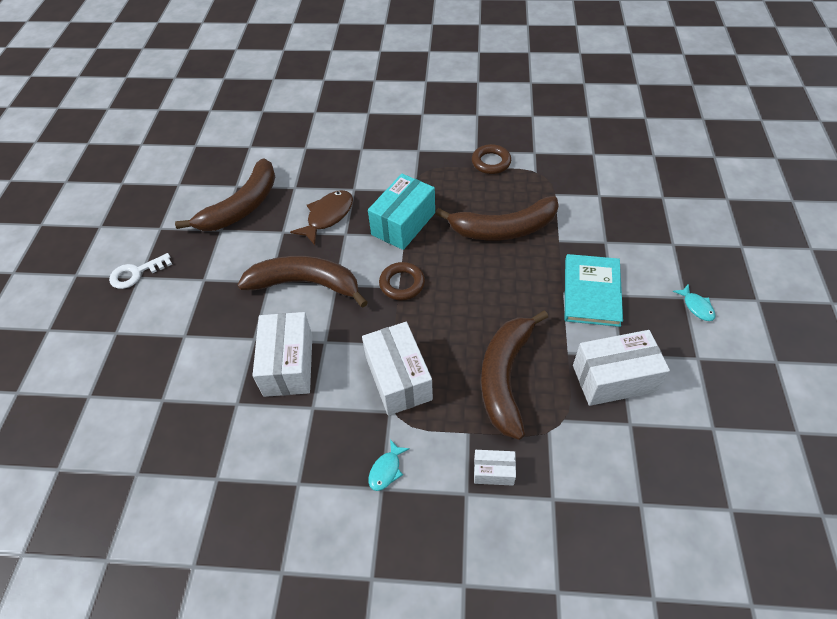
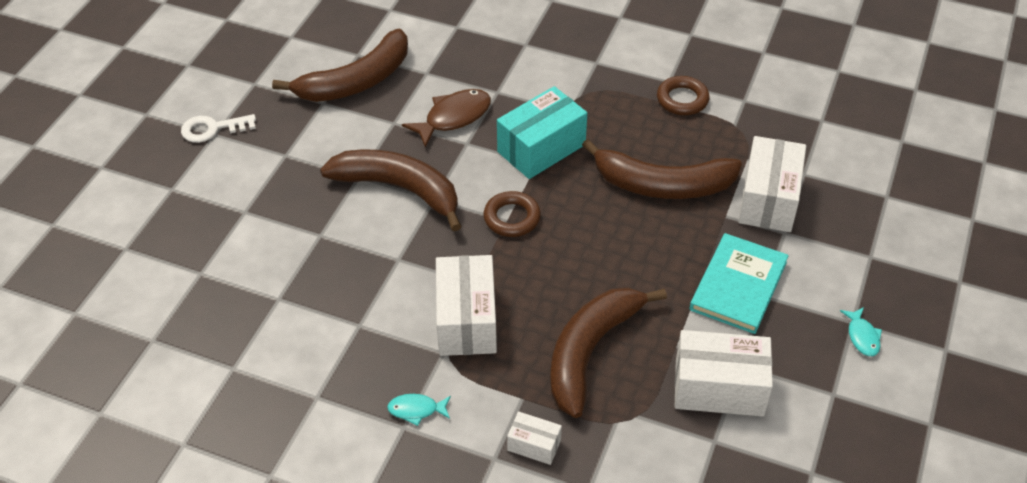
camera: 15 degrees right, 5 degrees down
(288, 364) = (349, 273): white box -> white box (768, 199)
(386, 470) = (416, 410): turquoise fish -> turquoise fish turned 45 degrees clockwise

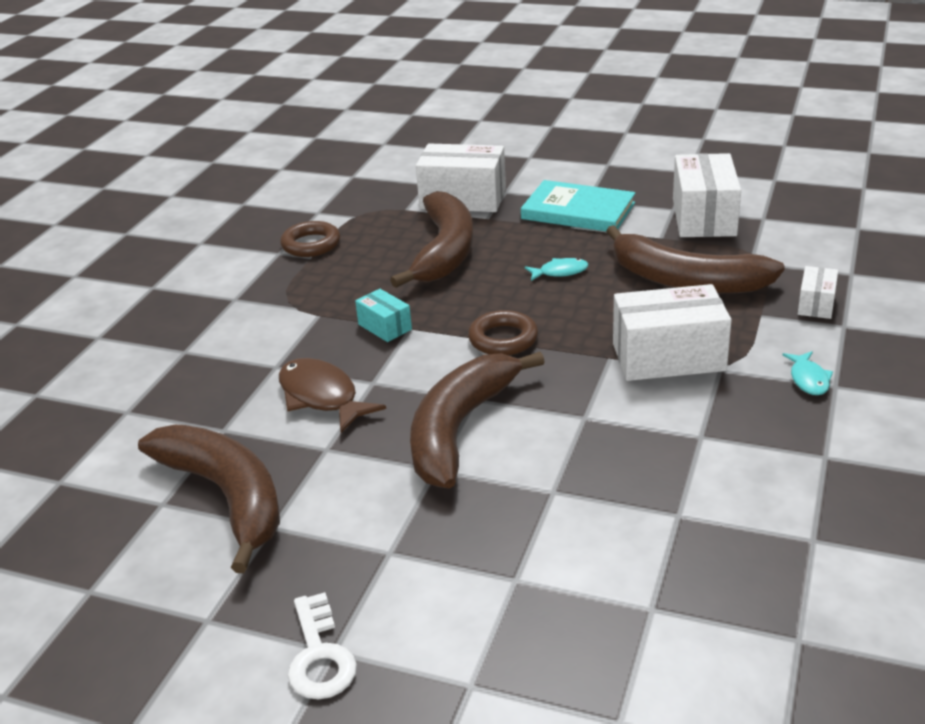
camera: 90 degrees left, 15 degrees down
(541, 148) = (385, 327): turquoise box -> turquoise box, size x0.51
(862, 336) = (622, 160): turquoise fish -> turquoise fish (560, 272)

